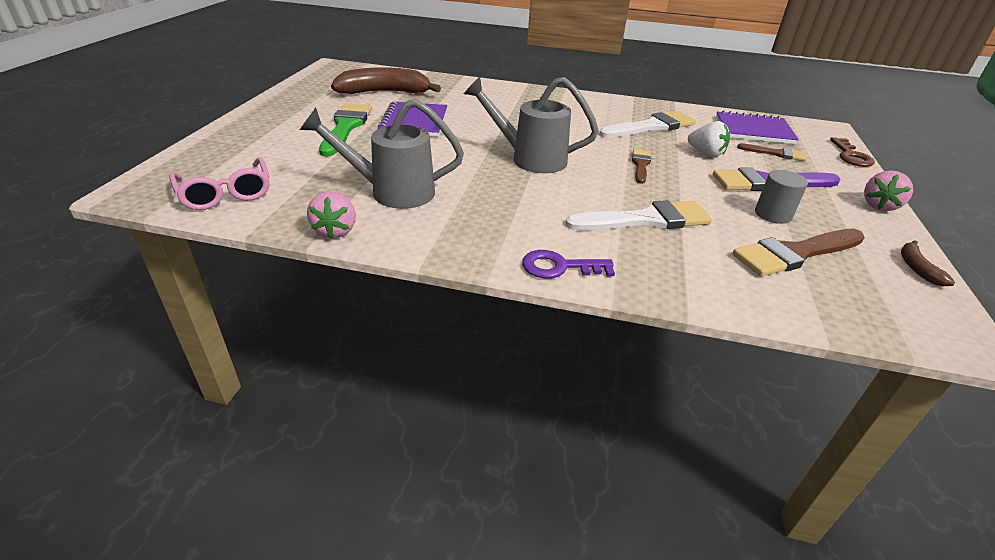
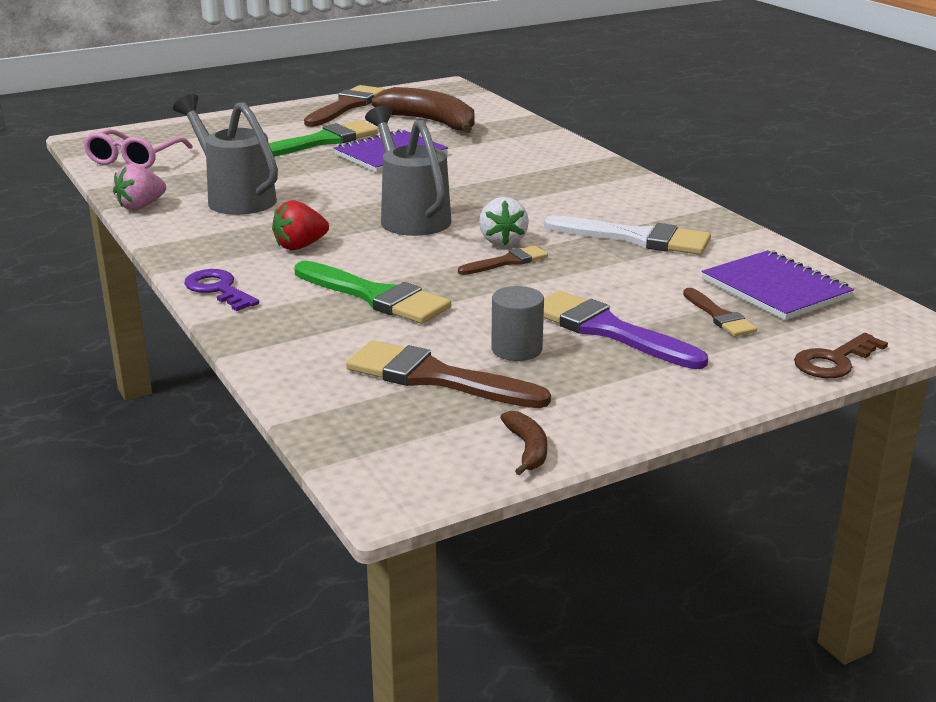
camera: 50 degrees right, 10 degrees down
(299, 96) = (347, 106): none -> brown brush
(523, 208) = (300, 246): none -> red strawberry
(646, 220) = (376, 296): white brush -> green brush
(706, 153) = (621, 282): white strawberry -> white strawberry (502, 241)
(879, 206) = (681, 403): pink strawberry -> none
(917, 268) = (527, 449): brown banana -> brown banana turned 120 degrees clockwise

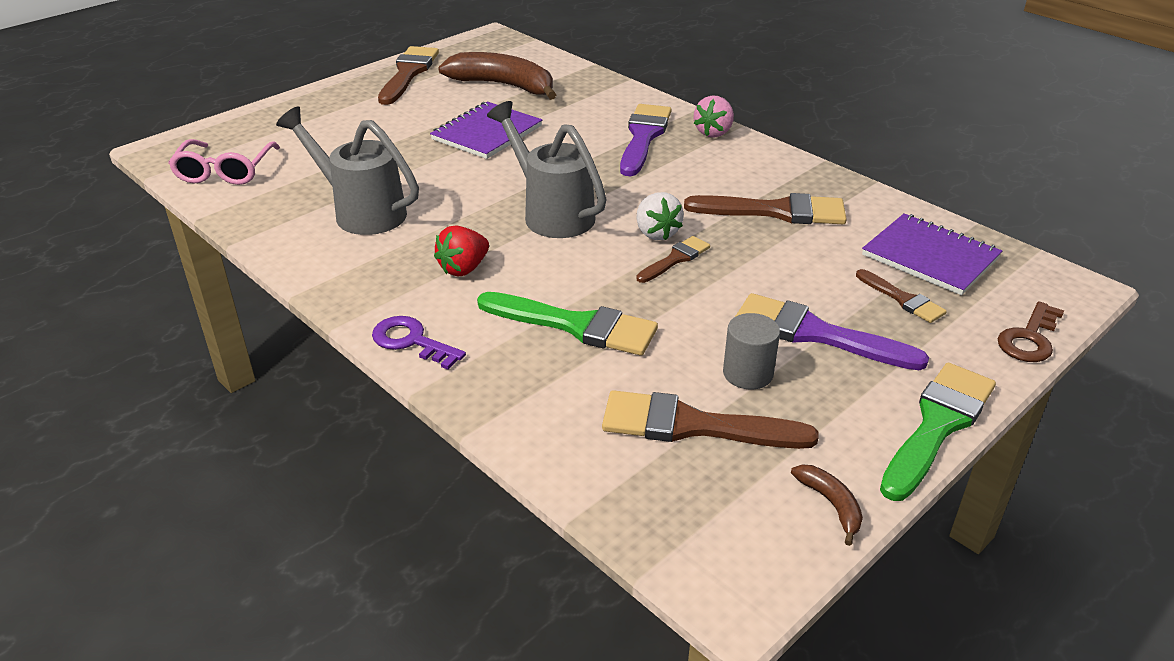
camera: 15 degrees left, 10 degrees up
(141, 206) = (267, 237): pink strawberry -> pink strawberry (714, 132)
(322, 141) = (409, 123): green brush -> green brush (937, 425)
(543, 171) = (643, 137): none -> purple brush
(636, 238) = (776, 211): white brush -> brown brush

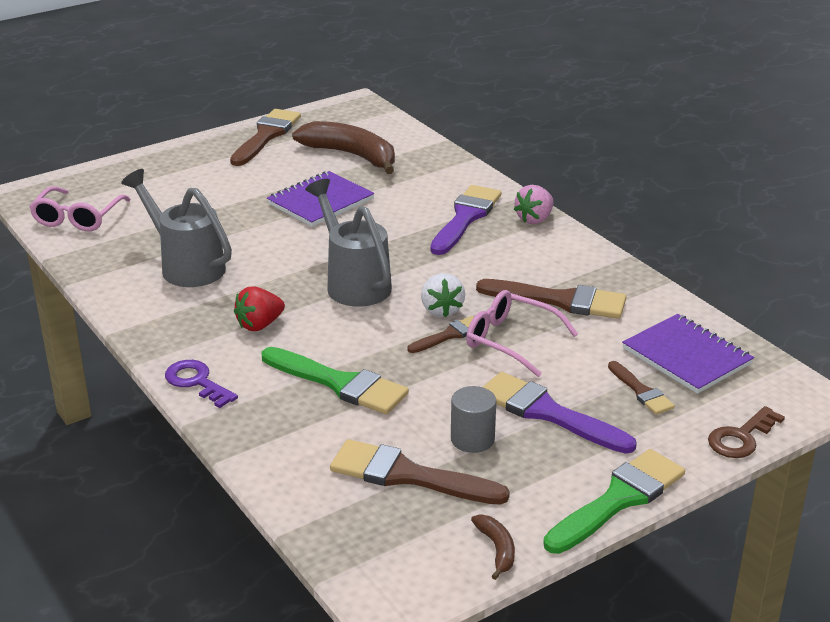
camera: 10 degrees right, 5 degrees down
(743, 259) = (511, 341): none -> pink glasses

